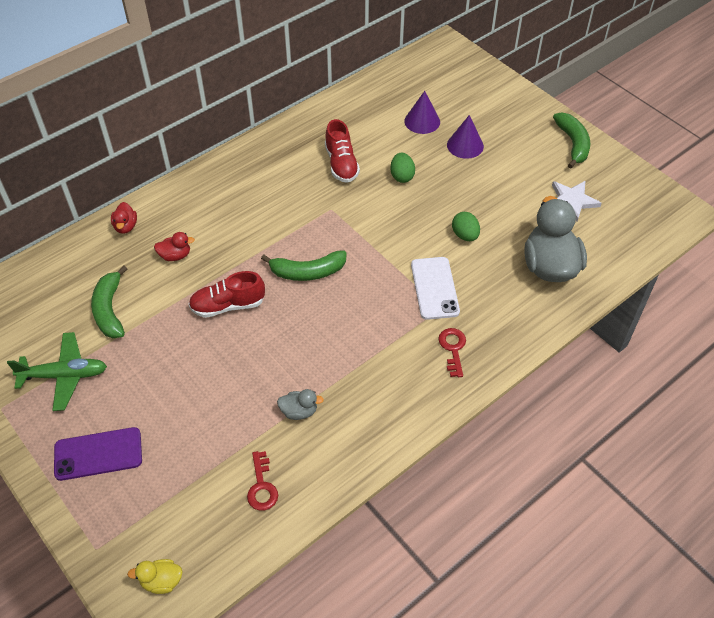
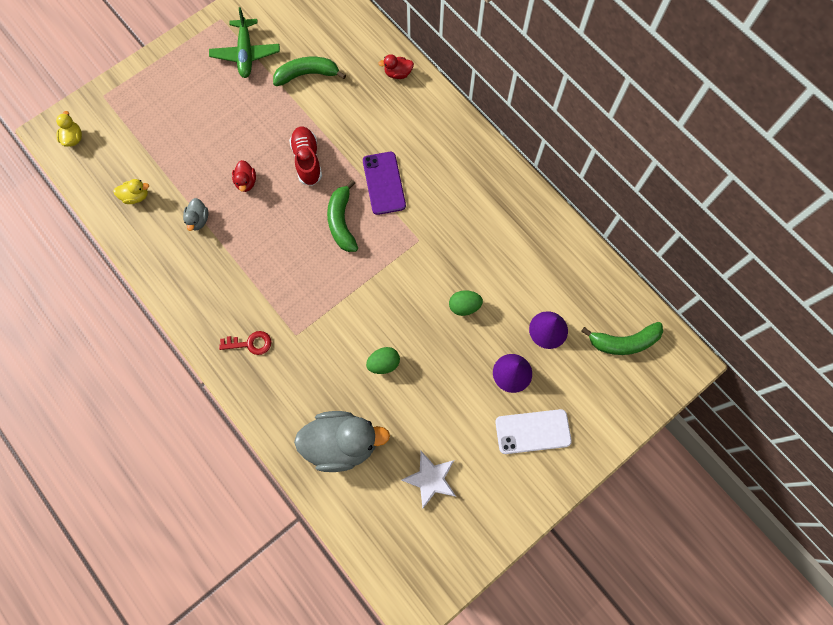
camera: 90 degrees right, 20 degrees up
(98, 454) = (176, 86): purple phone -> purple phone (384, 183)
(175, 255) = (363, 115): red duck -> red duck (246, 182)
(262, 486) = (136, 196): red key -> yellow duck
(341, 164) = (480, 248): red shoe -> none
(434, 288) = (319, 331): white phone -> white phone (533, 431)
(573, 144) = (519, 493): green banana -> green banana (623, 342)

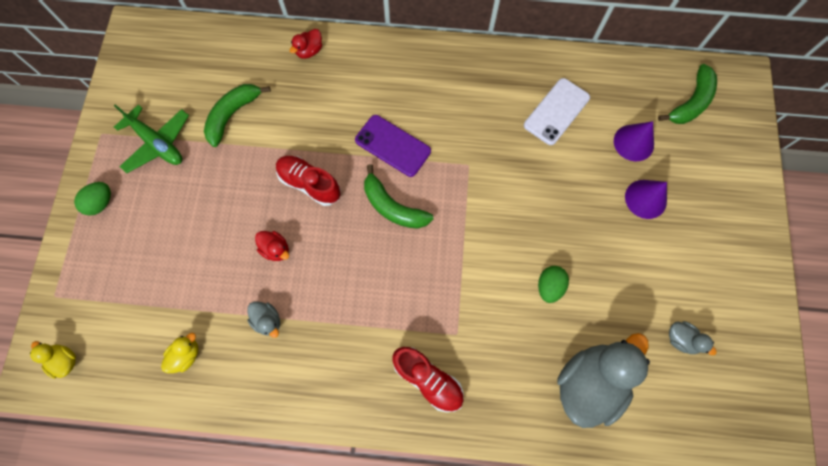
camera: 45 degrees left, 0 degrees up
(250, 343) = (428, 379): red key -> red shoe
(430, 479) = (681, 339): white star -> grey duck
(464, 306) = (558, 183): green egg -> green egg (101, 203)
(533, 431) = (707, 228): white phone -> white phone (556, 111)

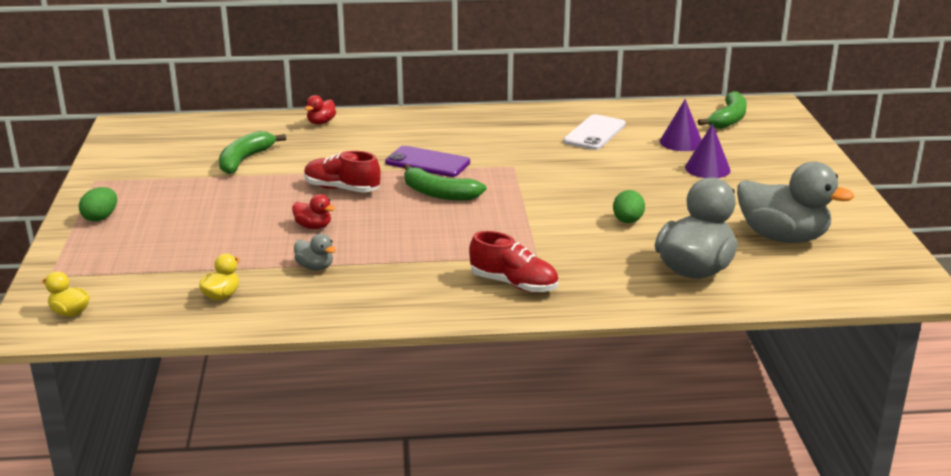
camera: 10 degrees left, 45 degrees down
(157, 143) = (162, 181): green plane -> none
(681, 339) = (783, 237): grey duck -> grey duck, size x2.24

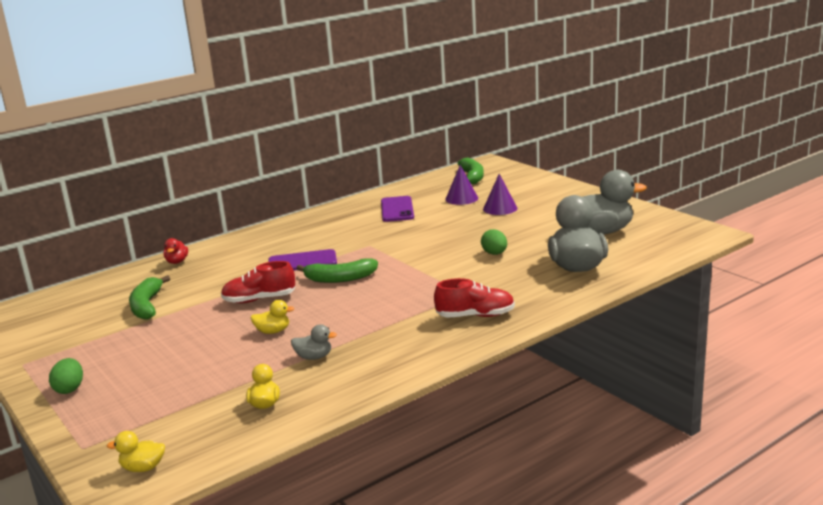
camera: 30 degrees left, 5 degrees down
(313, 226) = (273, 331): red duck -> yellow duck
(594, 133) = (397, 209): white phone -> purple phone

